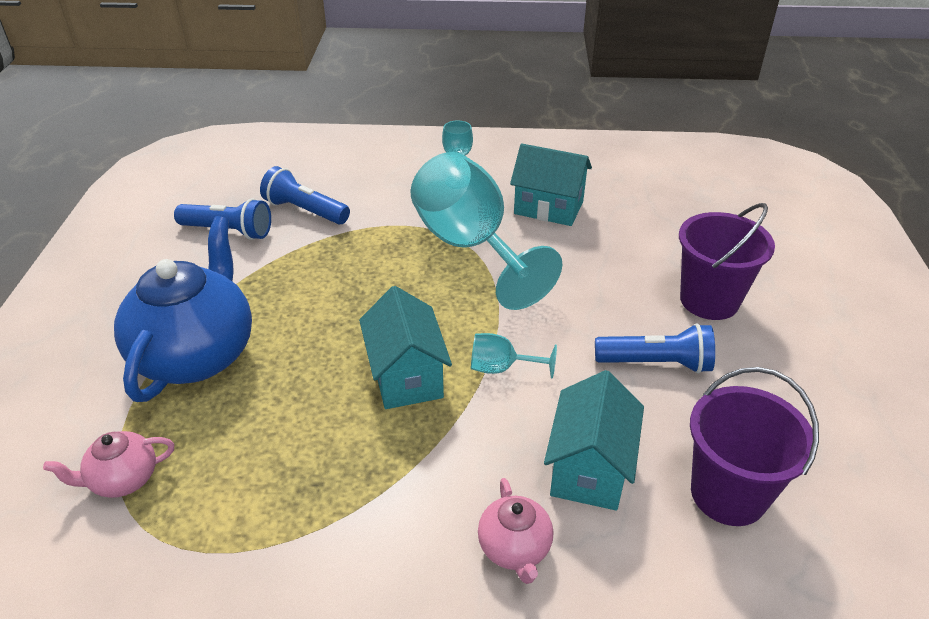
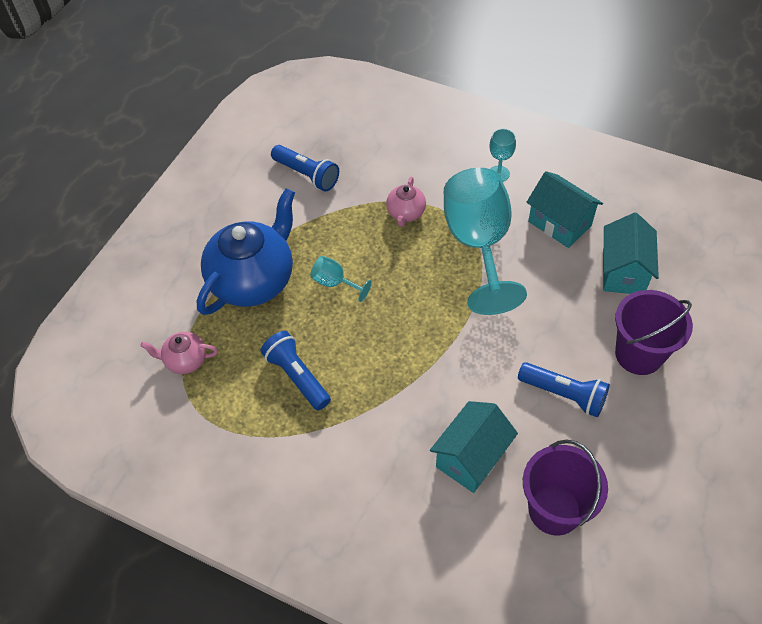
camera: 25 degrees right, 15 degrees up
(305, 211) = (368, 170): blue flashlight -> blue flashlight (297, 376)
(406, 376) = (383, 344): turquoise house -> turquoise house (623, 272)
(501, 368) = (450, 360): turquoise goblet -> turquoise goblet (335, 283)
(514, 549) = (396, 493): pink teapot -> pink teapot (405, 213)

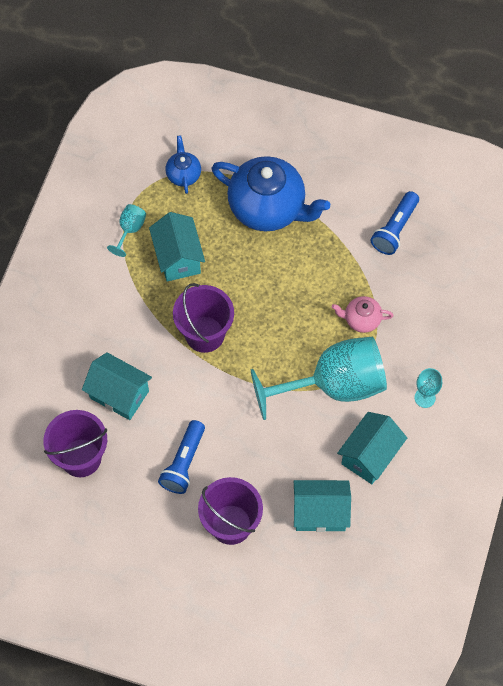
camera: 80 degrees right, 10 degrees up
(185, 360) = (183, 174): pink teapot -> blue teapot
(297, 376) = (178, 257): blue flashlight -> turquoise house
(335, 283) = (274, 272): turquoise goblet -> turquoise goblet (130, 230)
(402, 358) = (205, 334): none -> purple bucket

